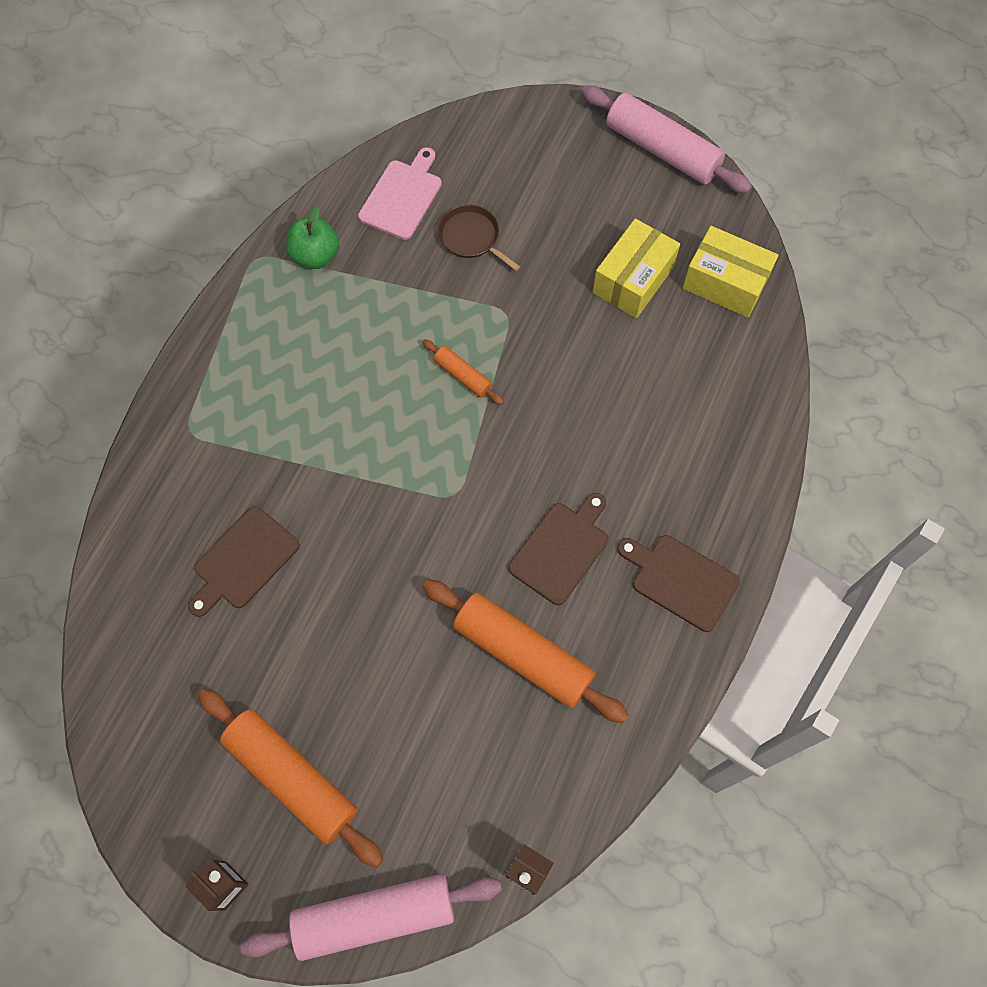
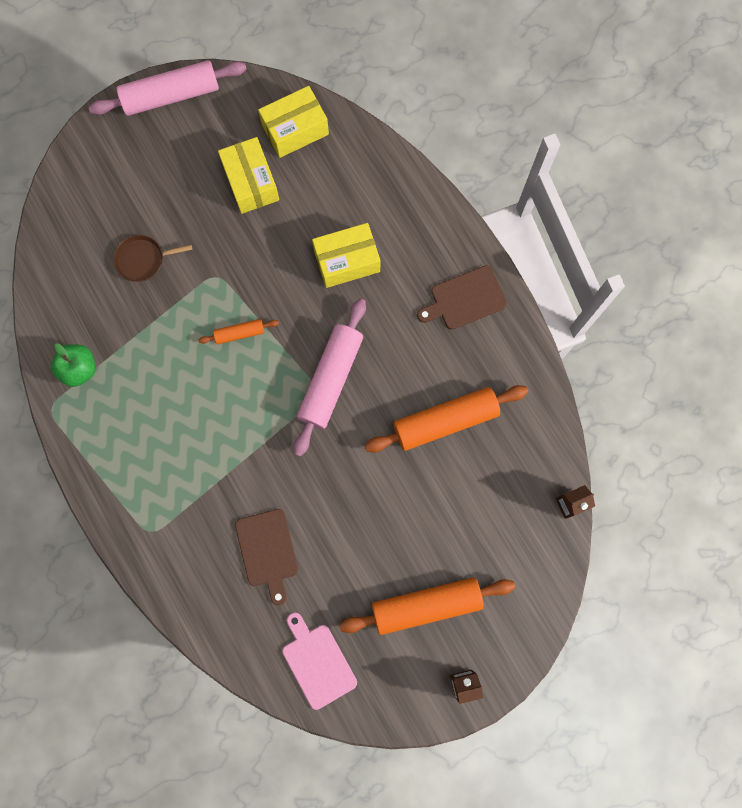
camera: 55 degrees left, 10 degrees up
(375, 917) = (538, 607): pink rolling pin -> pink rolling pin (331, 379)
(402, 197) = (77, 283): pink cutting board -> pink cutting board (317, 662)
(561, 549) = (397, 354): brown cutting board -> none
(624, 428) = (347, 261): none -> yellow box

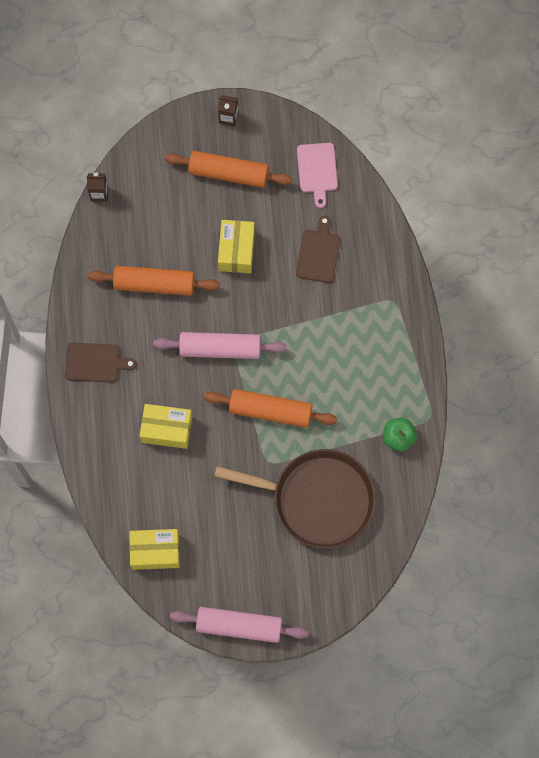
camera: 155 degrees left, 5 degrees down
(143, 260) = (317, 499): brown pan -> brown pan, size x2.49
(239, 333) = (270, 411): orange rolling pin -> orange rolling pin, size x2.06
(251, 182) = (209, 524): yellow box -> yellow box (236, 251)
(331, 379) = (220, 348): pink rolling pin -> pink rolling pin turned 45 degrees clockwise

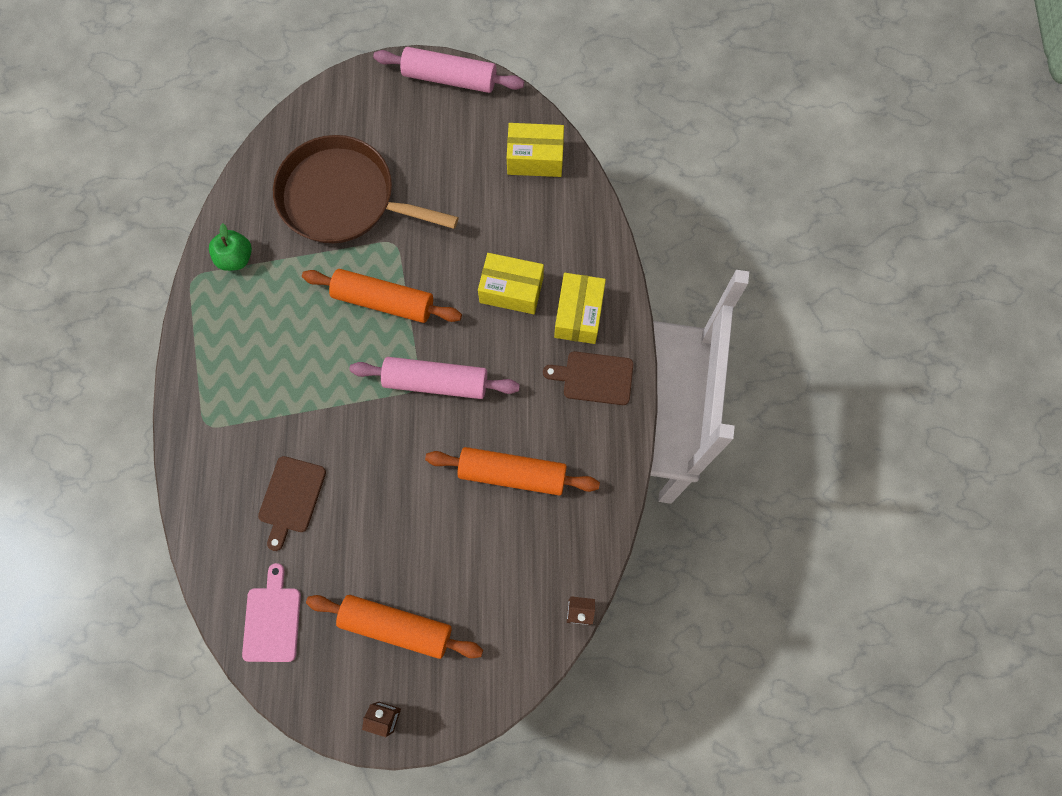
camera: 175 degrees left, 0 degrees up
(236, 251) = (399, 511): yellow box -> yellow box (578, 314)

